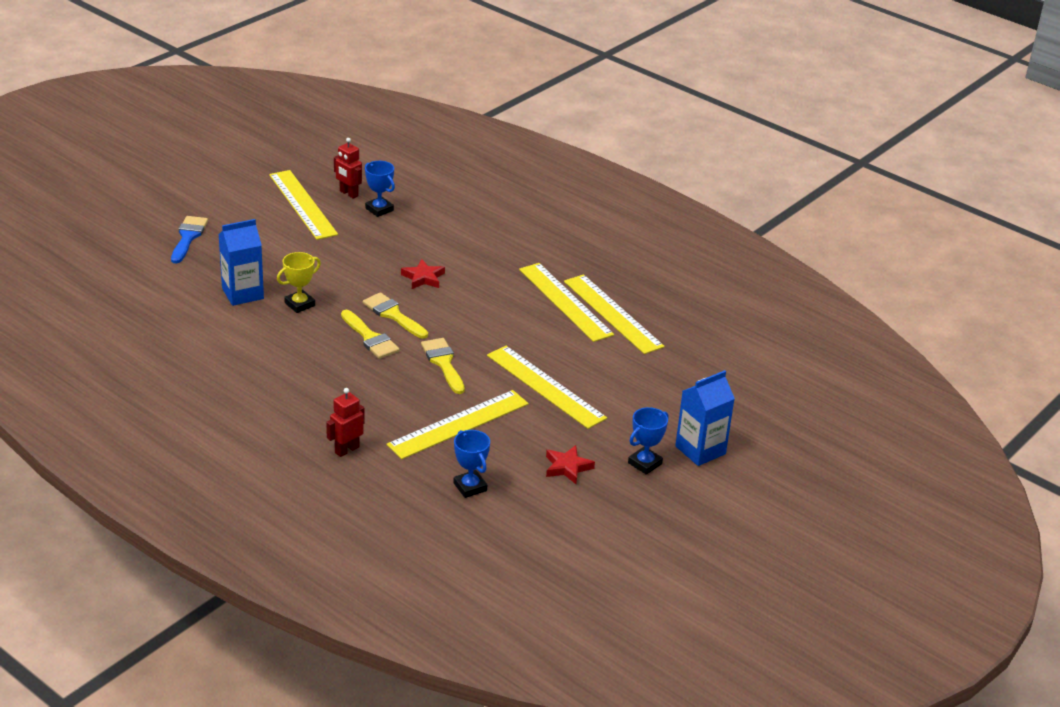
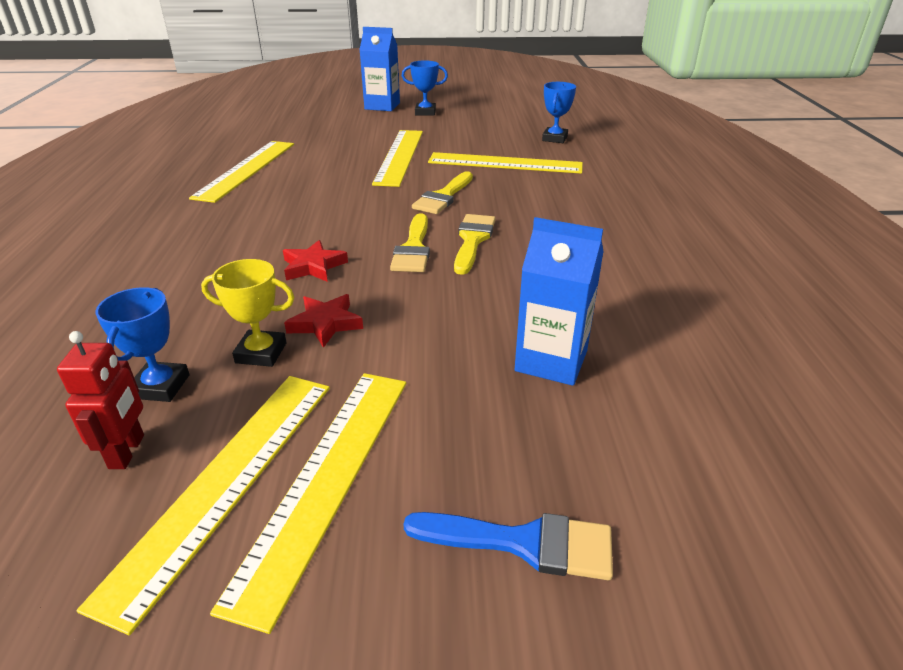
camera: 130 degrees left, 0 degrees up
(188, 237) = (524, 543): blue brush -> blue brush turned 135 degrees counterclockwise
(300, 304) = (494, 307): yellow trophy -> yellow trophy (261, 353)
(346, 450) = (619, 182): red robot -> none
(565, 302) = (254, 190): yellow ruler -> yellow ruler (327, 478)
(567, 467) = (474, 125): red star -> red star (325, 324)

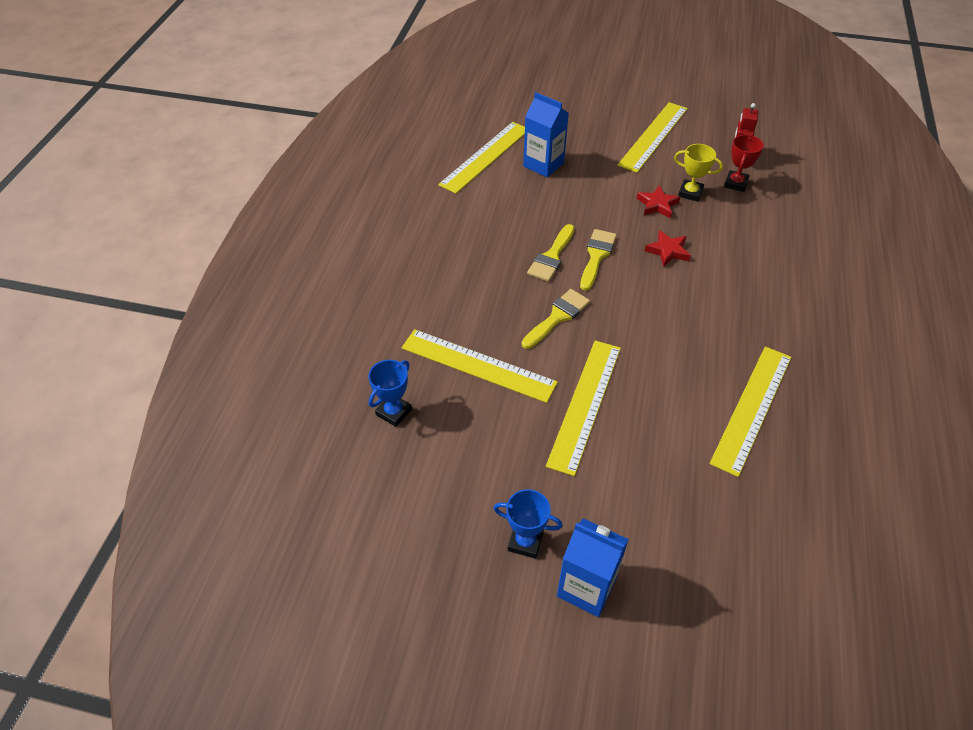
camera: 165 degrees left, 15 degrees up
(160, 386) = (735, 183): blue trophy -> red trophy
(225, 480) = (692, 142): yellow ruler -> yellow ruler (485, 157)
(524, 543) = (586, 109): blue brush -> none

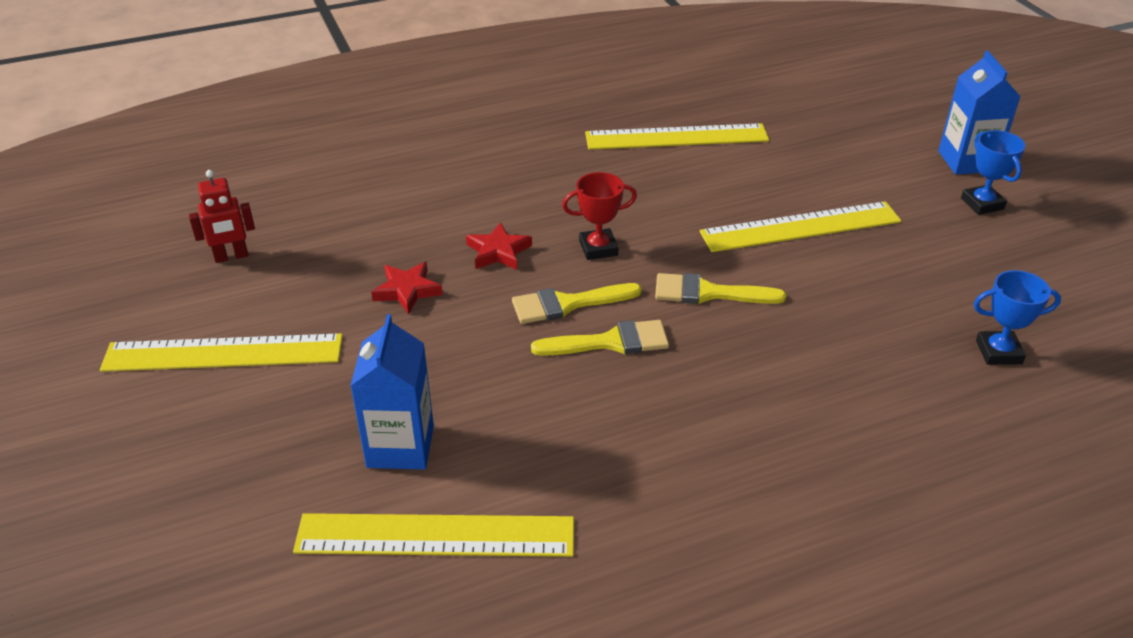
camera: 125 degrees left, 10 degrees down
(478, 365) = (855, 321): yellow ruler -> none
(690, 193) = (354, 271): yellow trophy -> none
(735, 183) = (299, 241): red trophy -> red trophy (598, 248)

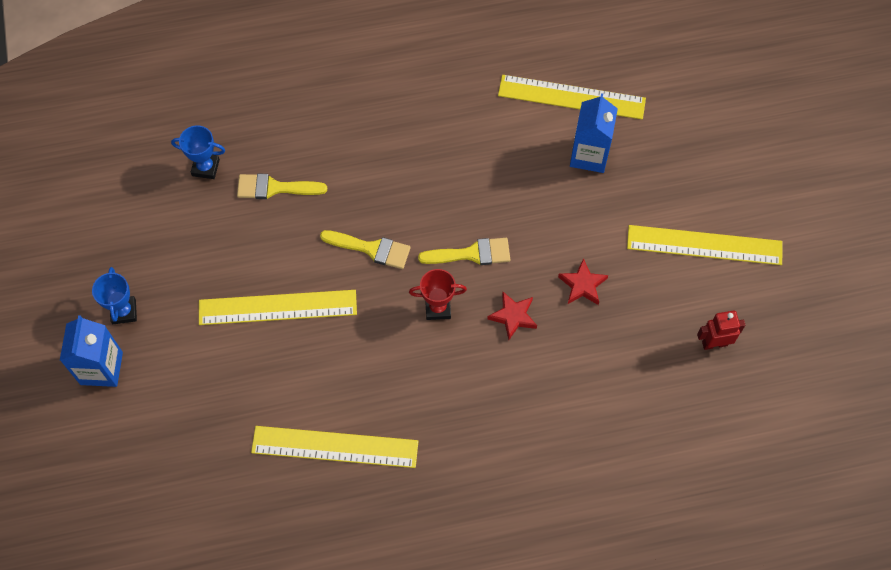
camera: 170 degrees left, 25 degrees up
(610, 342) = (450, 215): yellow brush -> yellow brush (274, 188)

